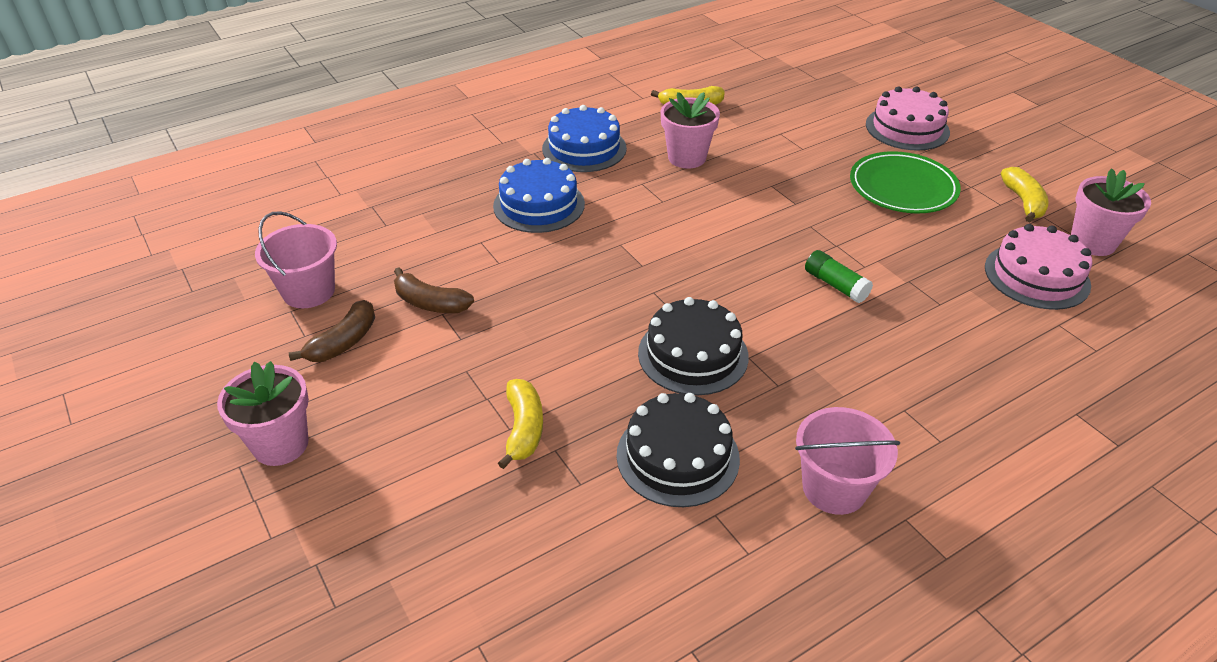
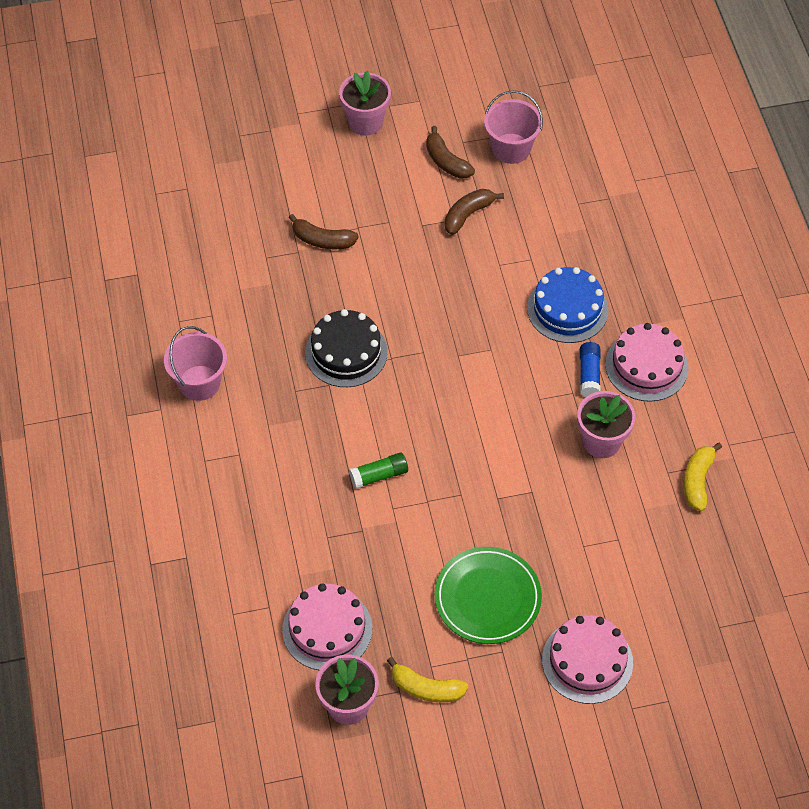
camera: 110 degrees right, 15 degrees up
(523, 429) = (322, 240): yellow banana -> brown banana
(584, 148) = (646, 366): blue cake -> pink cake
(614, 177) = (589, 375): none -> blue glue stick
(677, 456) = (262, 312): black cake -> none

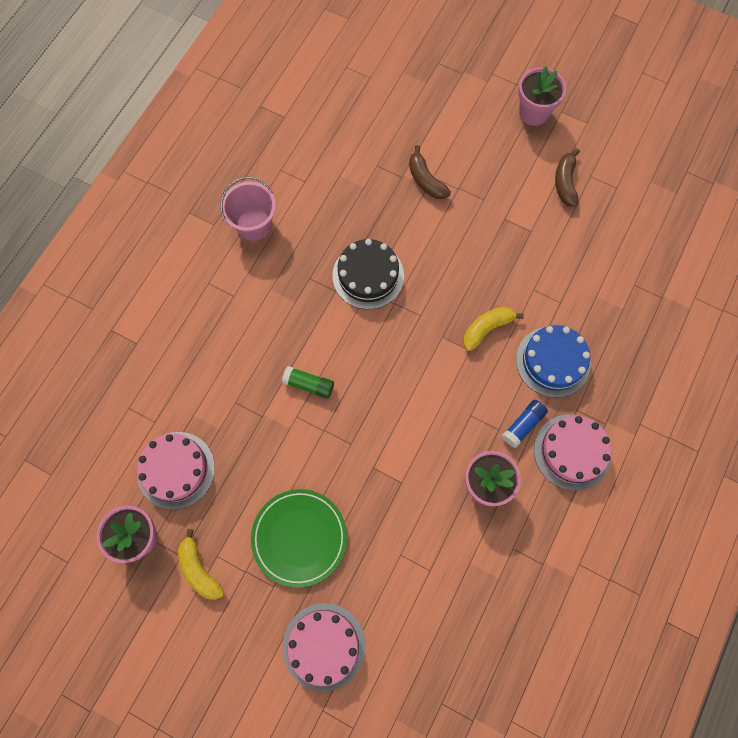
camera: 40 degrees right, 15 degrees up
(468, 215) = (545, 235): brown banana -> none
(511, 148) = (622, 206): pink bucket -> none
(697, 481) = (529, 574): yellow banana -> yellow banana (486, 329)

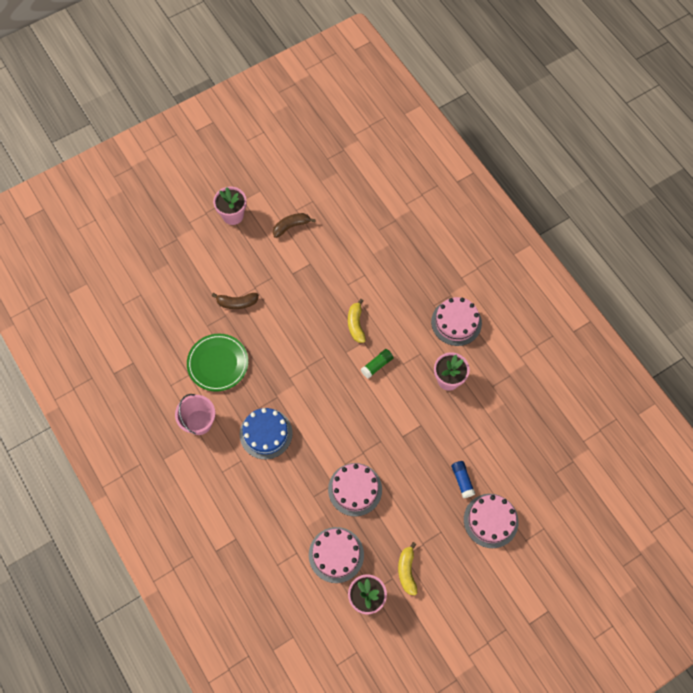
camera: 60 degrees left, 5 degrees down
(199, 570) = (407, 571): yellow banana -> yellow banana turned 90 degrees clockwise
(270, 447) = (355, 489): none -> pink cake
(299, 538) = (420, 501): green plate -> green plate (218, 363)
(309, 384) = (329, 446): green glue stick -> green glue stick (377, 365)
(368, 275) = (279, 372): black cake -> none
(523, 425) = (426, 339): blue glue stick -> blue glue stick (462, 480)
(553, 361) = (398, 300): blue cake -> blue cake (266, 433)
(565, 183) = (291, 226): brown banana -> brown banana turned 120 degrees clockwise

